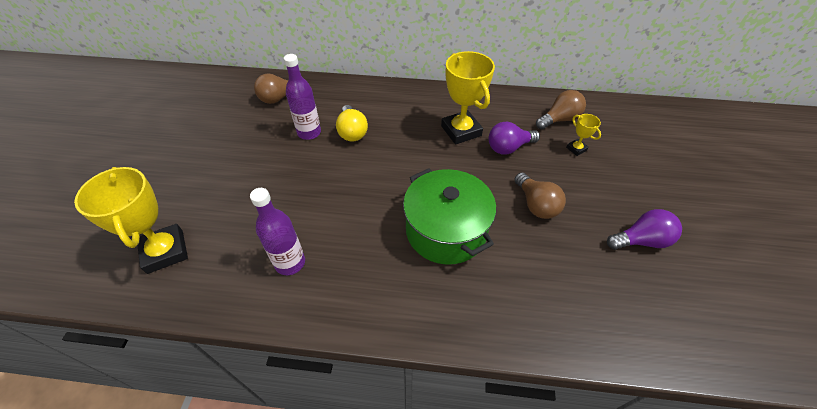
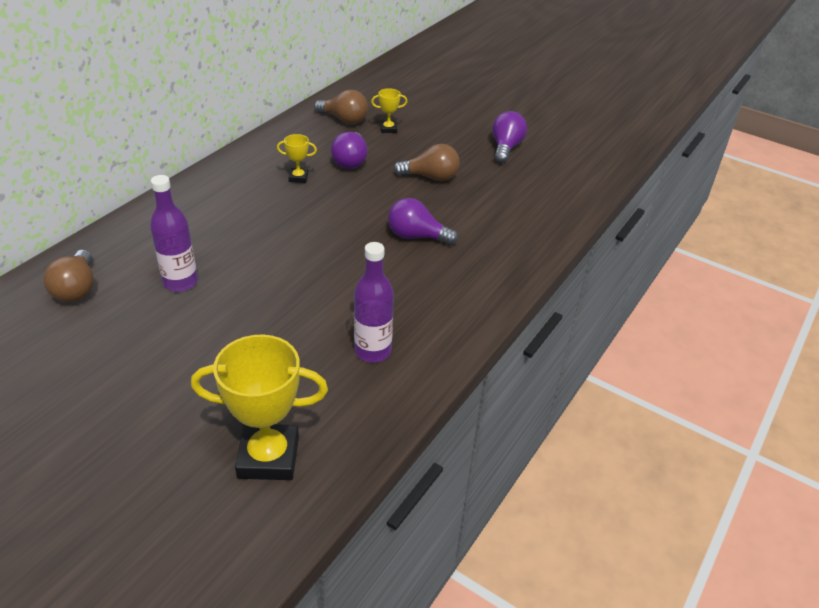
camera: 65 degrees left, 10 degrees down
(352, 132) = (217, 249): yellow light bulb -> none
(446, 230) = (417, 236): green pot -> purple light bulb
(461, 131) = (298, 177): yellow trophy -> yellow trophy, size x0.47
(559, 119) = (344, 120): brown light bulb -> brown light bulb turned 120 degrees clockwise

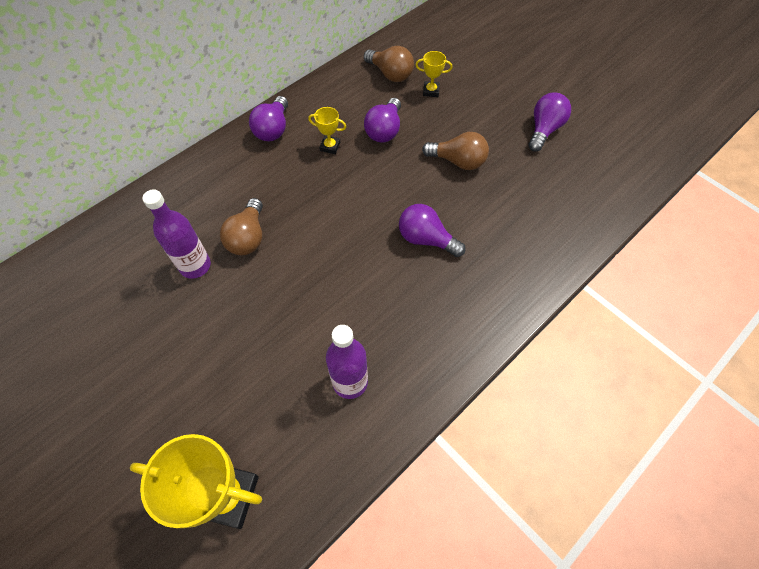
camera: 15 degrees right, 20 degrees up
(76, 289) = (105, 260): brown light bulb -> brown light bulb (248, 237)
(234, 170) = (273, 129): none -> purple light bulb

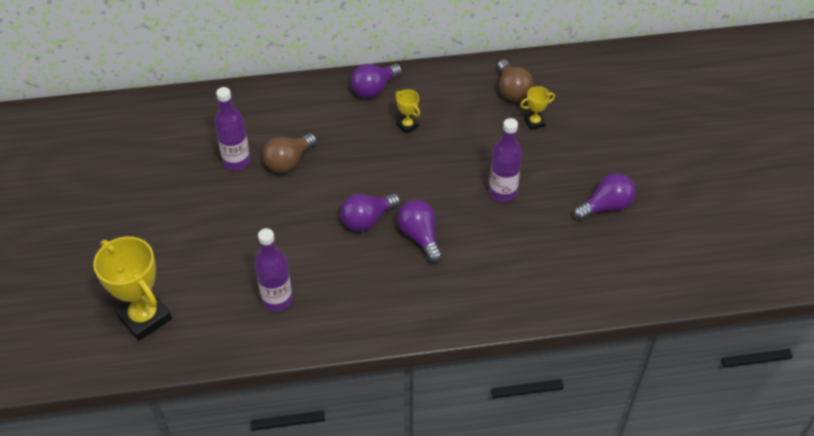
camera: 35 degrees right, 10 degrees down
(384, 130) = (463, 135): purple light bulb -> purple light bulb (367, 219)
(431, 91) = (534, 122): yellow trophy -> yellow trophy turned 60 degrees counterclockwise
(458, 161) = (502, 192): brown light bulb -> purple bottle

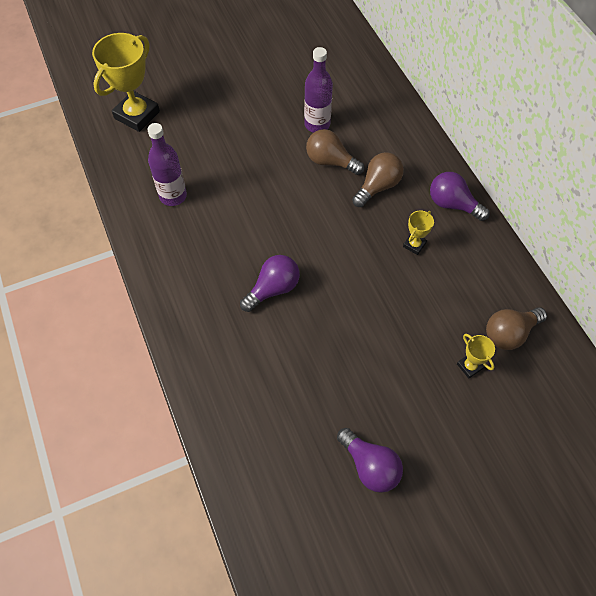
camera: 75 degrees right, 10 degrees up
(333, 134) = (378, 186): none -> brown light bulb
(367, 219) = (281, 240): purple light bulb -> none
(502, 192) = (355, 353): purple bottle -> none

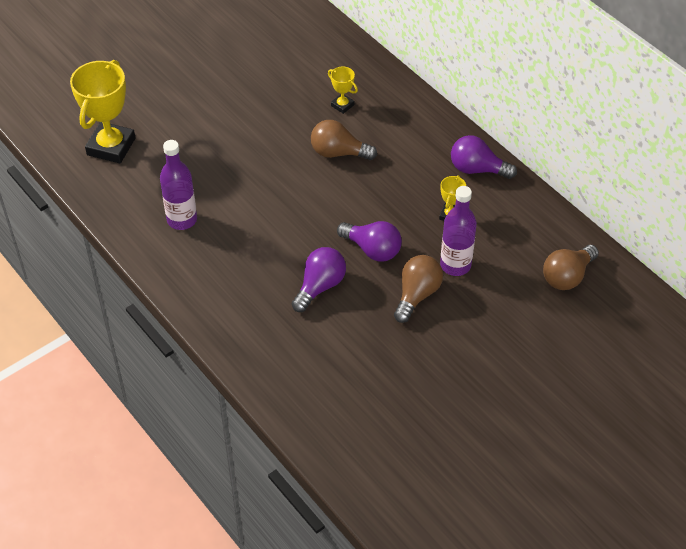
camera: 15 degrees left, 10 degrees down
(317, 124) = (312, 119): purple bottle -> purple bottle (455, 265)
(370, 466) = (468, 422): purple light bulb -> purple light bulb (372, 249)
(378, 186) = (395, 167): brown light bulb -> brown light bulb (417, 295)
(469, 366) = (537, 314): yellow trophy -> yellow trophy (342, 105)

